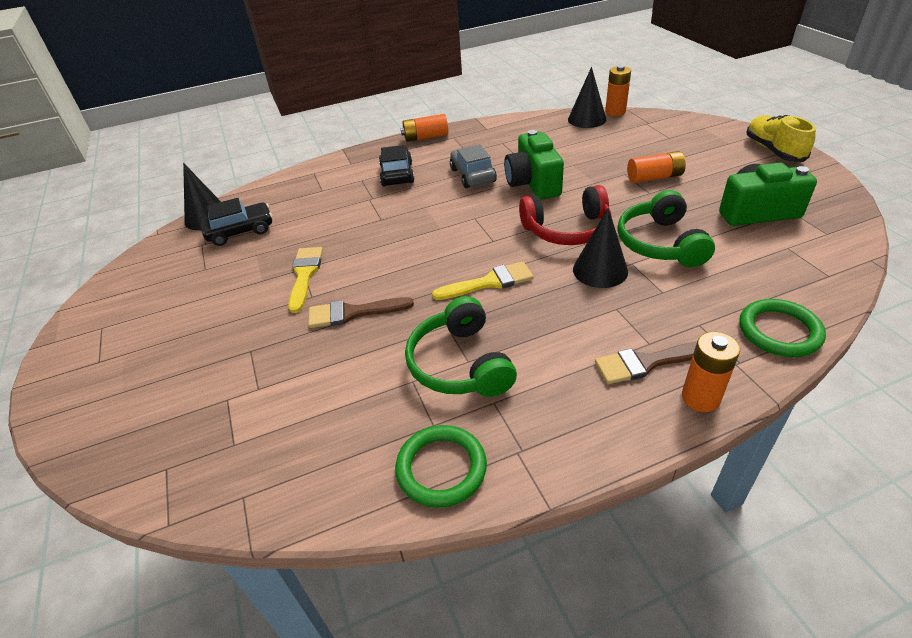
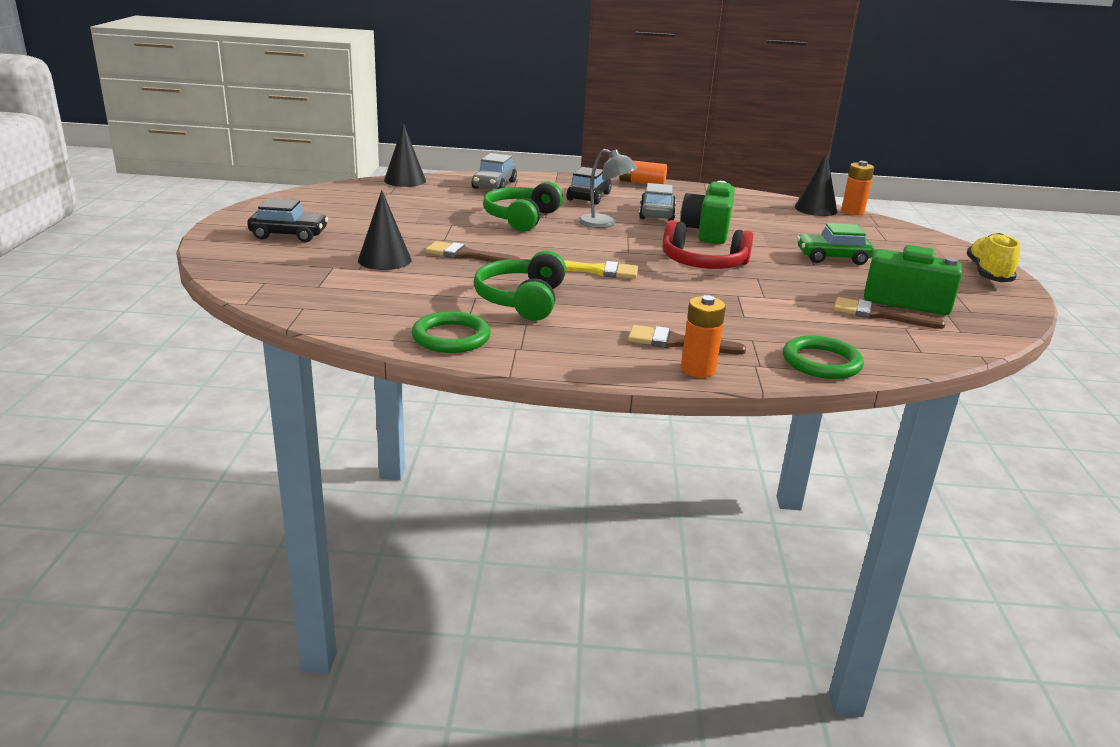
camera: 20 degrees right, 15 degrees down
(240, 231) = (423, 194): black car -> black car (289, 235)
(299, 191) = (494, 185): none -> grey car
(305, 275) = (450, 228): yellow brush -> none
(441, 208) = (604, 223): none -> grey lamp
(600, 270) = (702, 290): black cone -> black cone (384, 260)
(654, 177) = (832, 258): orange battery -> green car
(660, 243) = (780, 292): green headphones -> green headphones (521, 218)
(755, 239) = (879, 315): none -> brown brush

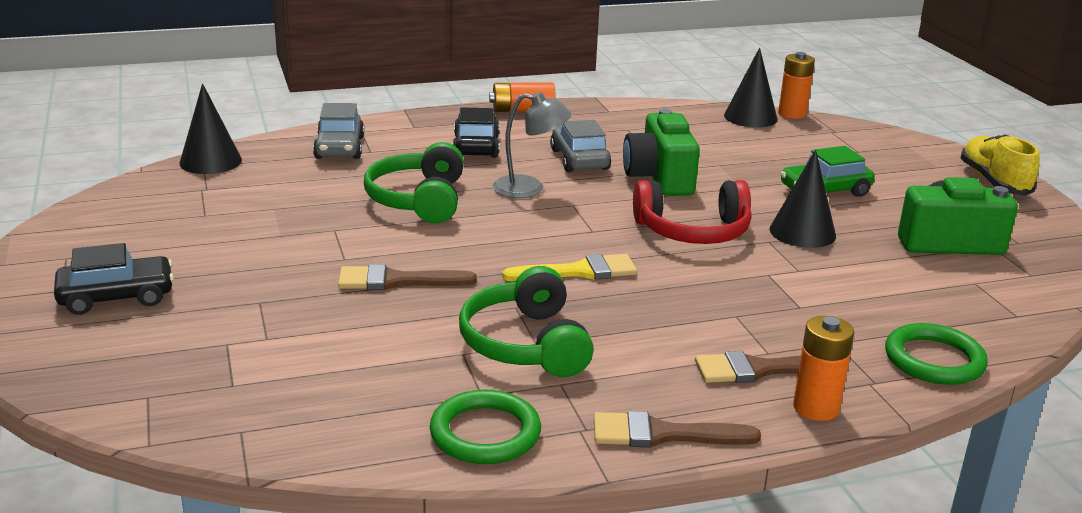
camera: 20 degrees left, 0 degrees up
(384, 260) = (291, 314): black cone -> black cone (802, 232)
(879, 315) = (936, 270): brown brush -> brown brush (663, 434)

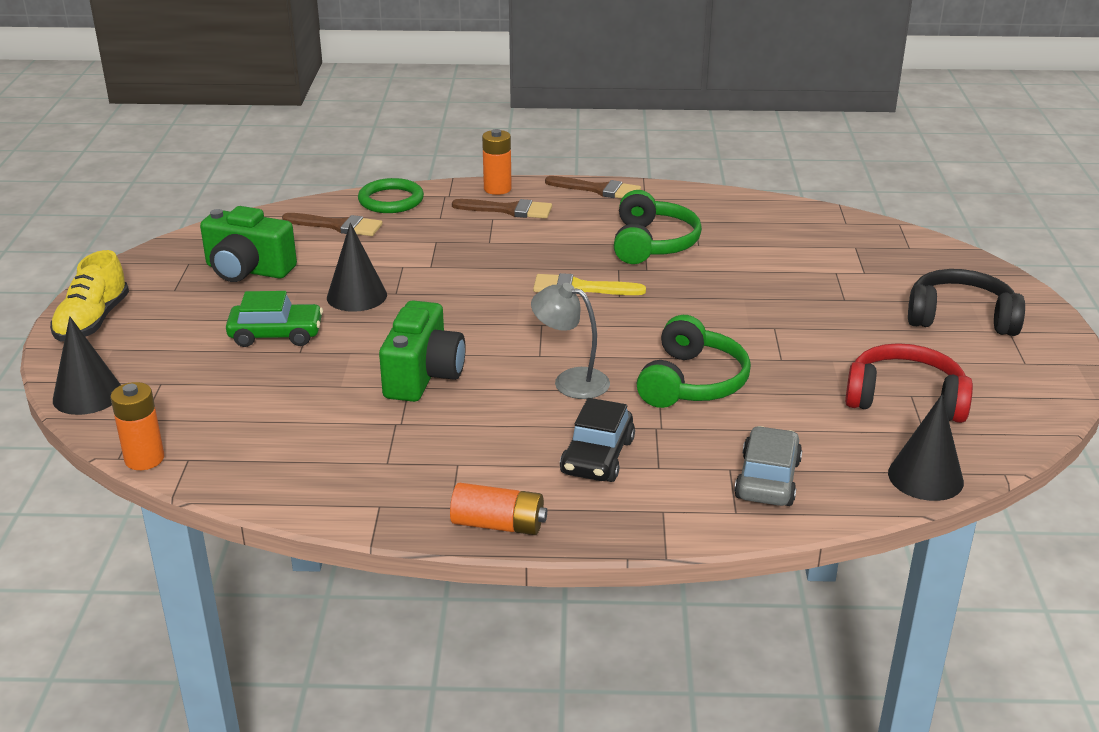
camera: 160 degrees left, 5 degrees up
(117, 297) = (960, 317): black car -> black headphones
(396, 281) = (733, 301): brown brush -> brown brush (338, 226)
(485, 433) = (701, 203): green ring -> none
(579, 159) = (488, 415): grey car -> none
(693, 231) = (452, 310): red headphones -> red headphones (905, 399)
(750, 117) = (207, 460): black cone -> black cone (87, 395)

